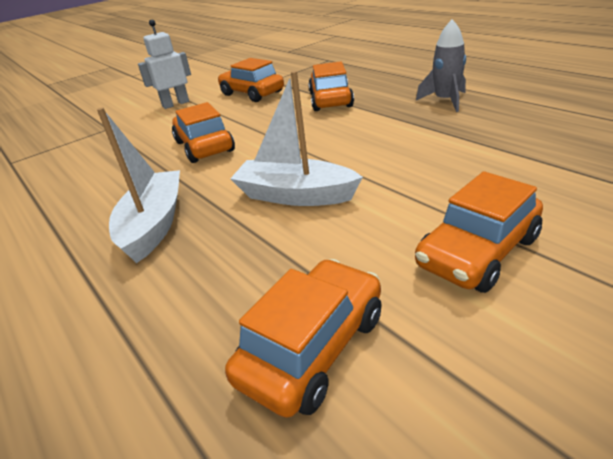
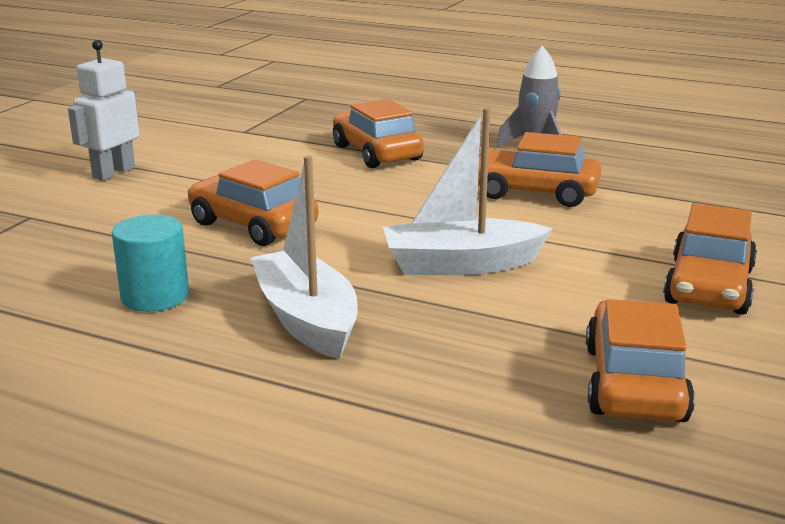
camera: 30 degrees left, 10 degrees down
(99, 191) = (155, 296): none -> turquoise cylinder
(252, 93) = (236, 150): orange car -> orange car (534, 192)

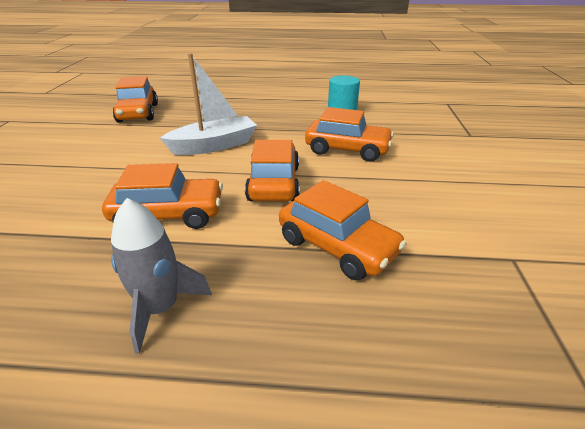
camera: 160 degrees right, 10 degrees up
(113, 173) = (500, 173): white robot -> none
(307, 319) = (272, 114): white boat -> none
(708, 286) = (76, 154): orange car -> orange car (274, 183)

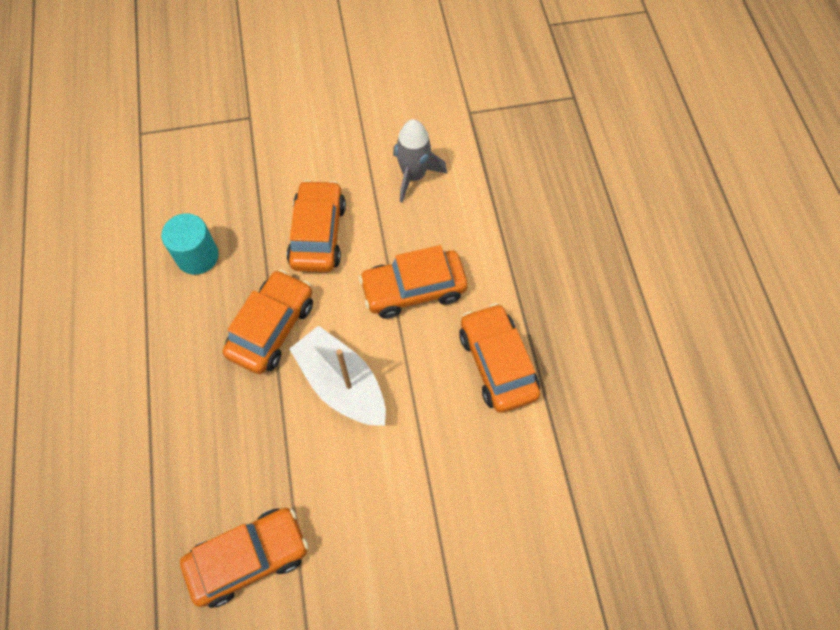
camera: 105 degrees left, 30 degrees up
(160, 308) = (598, 314): grey rocket -> grey rocket (414, 176)
(337, 246) = (494, 219): orange car -> orange car (272, 328)

